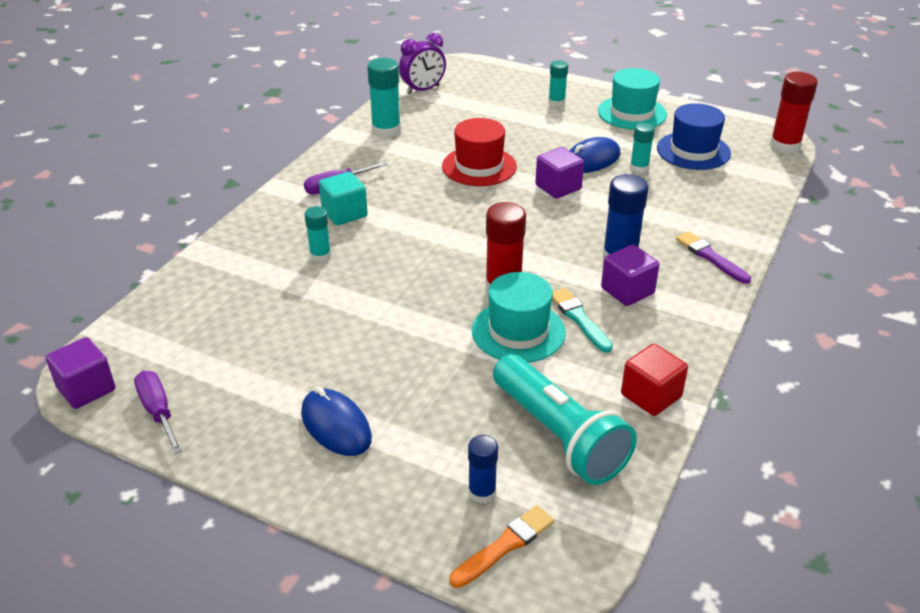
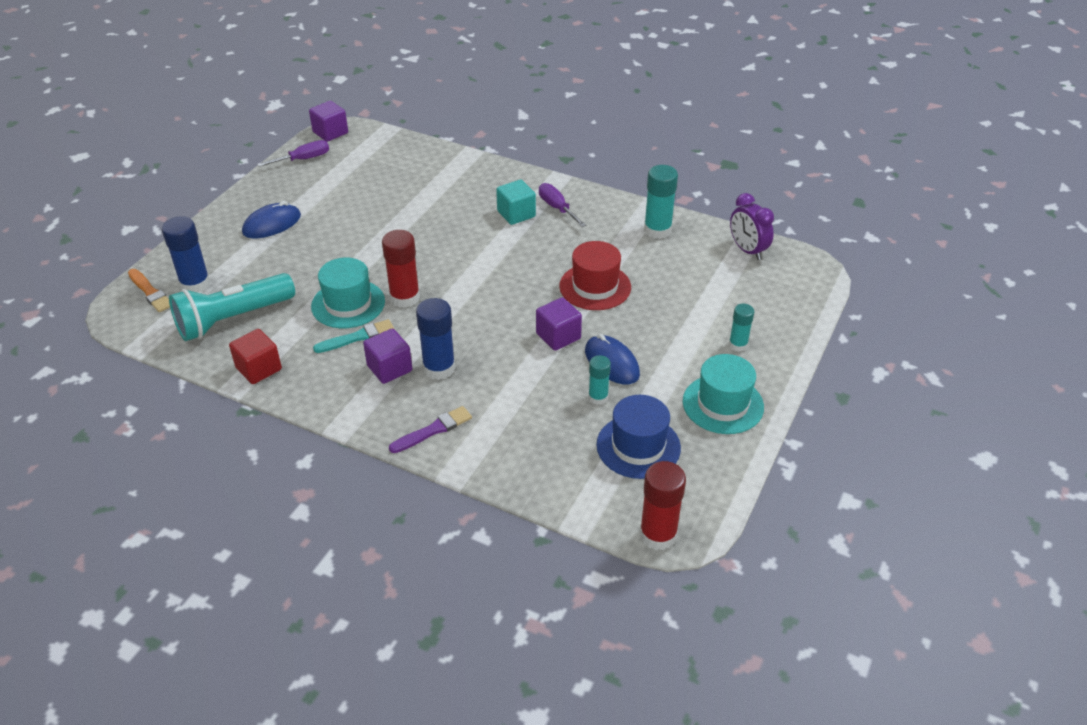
camera: 90 degrees right, 5 degrees up
(320, 255) = (458, 206): turquoise glue stick -> none
(482, 492) = (195, 284): blue glue stick -> blue glue stick, size x1.65

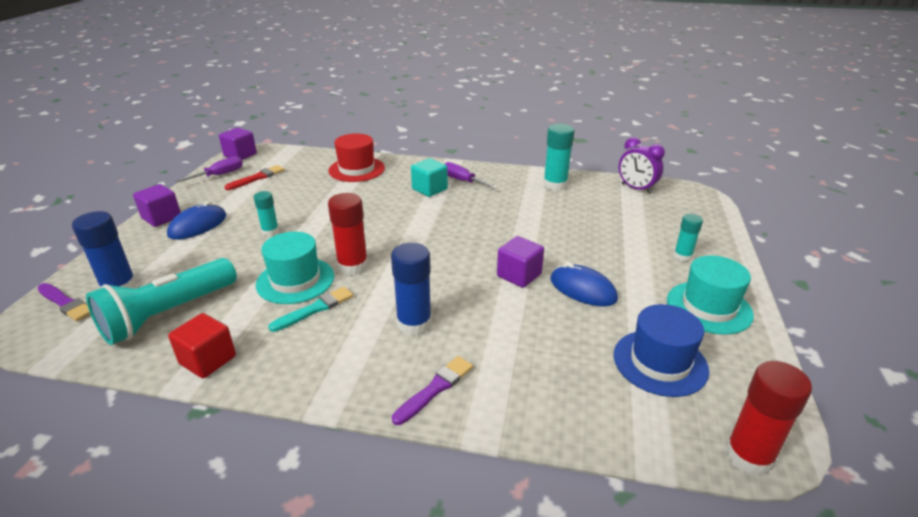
camera: 15 degrees left, 10 degrees down
(150, 292) = (65, 303): orange brush -> purple brush
(341, 169) = (257, 178): none -> red brush
(389, 368) = (361, 333): purple cube -> purple cube (161, 218)
(595, 286) = (528, 231): red hat -> red hat (356, 169)
(598, 397) = (589, 322): turquoise glue stick -> turquoise glue stick (270, 231)

